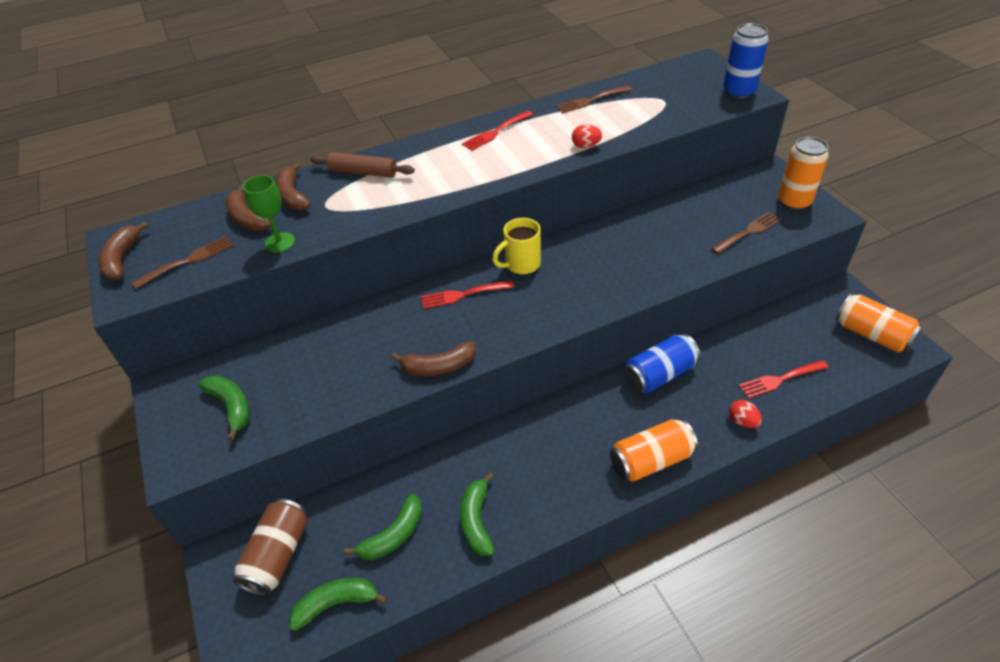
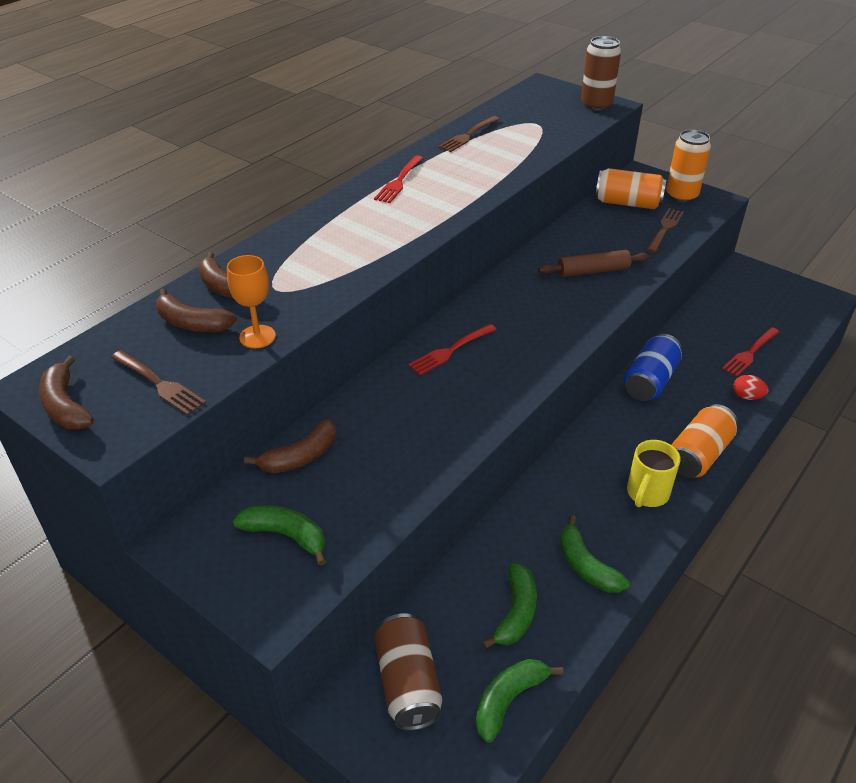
camera: 30 degrees left, 5 degrees down
(188, 261) = (159, 384): brown fork -> brown fork turned 105 degrees clockwise
(280, 242) = (257, 337): green goblet -> orange goblet
(363, 172) = (289, 248): brown rolling pin -> brown rolling pin (593, 271)
(438, 366) = (482, 422): brown banana -> brown banana (300, 457)
(521, 264) = (485, 308): yellow mug -> yellow mug (647, 494)
(586, 146) = (500, 176): red egg -> none
(739, 92) = (596, 105): blue can -> brown can
(871, 334) = (791, 296): orange can -> orange can (627, 203)

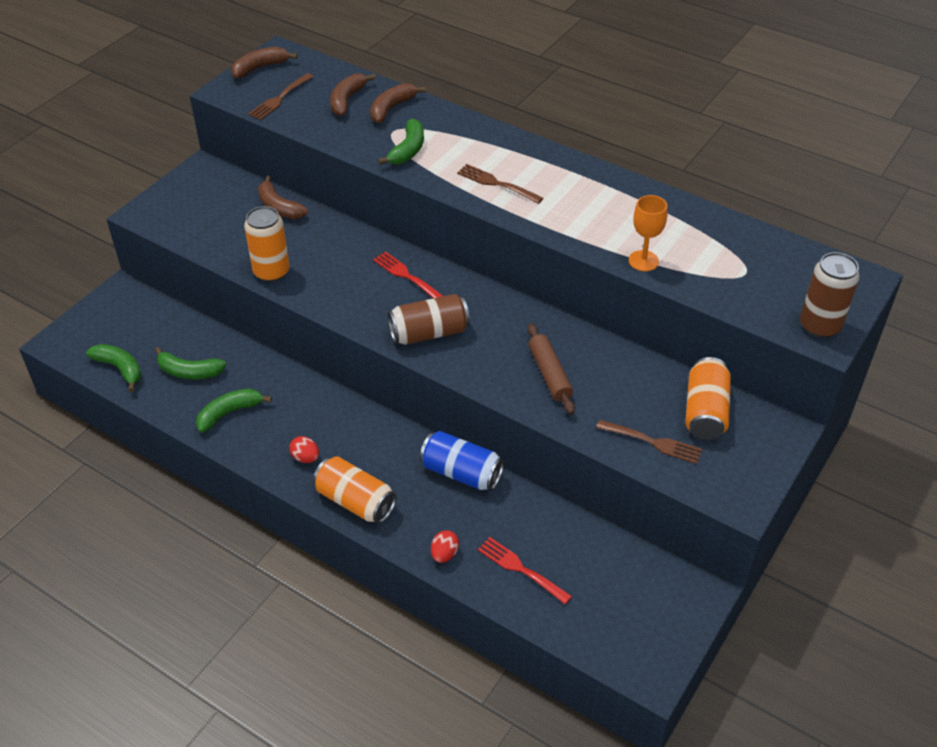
camera: 85 degrees right, 5 degrees up
(257, 337) = (331, 131): orange goblet -> orange goblet (643, 261)
(286, 535) = (206, 210): green banana -> green banana (408, 150)
(399, 181) = (580, 180): red fork -> none
(408, 683) = (140, 319): brown can -> brown can (429, 333)
(468, 135) = (695, 221): brown fork -> brown fork (496, 183)
(647, 494) = (305, 458): yellow mug -> red egg
(681, 196) = (740, 466): orange can -> orange can (271, 272)

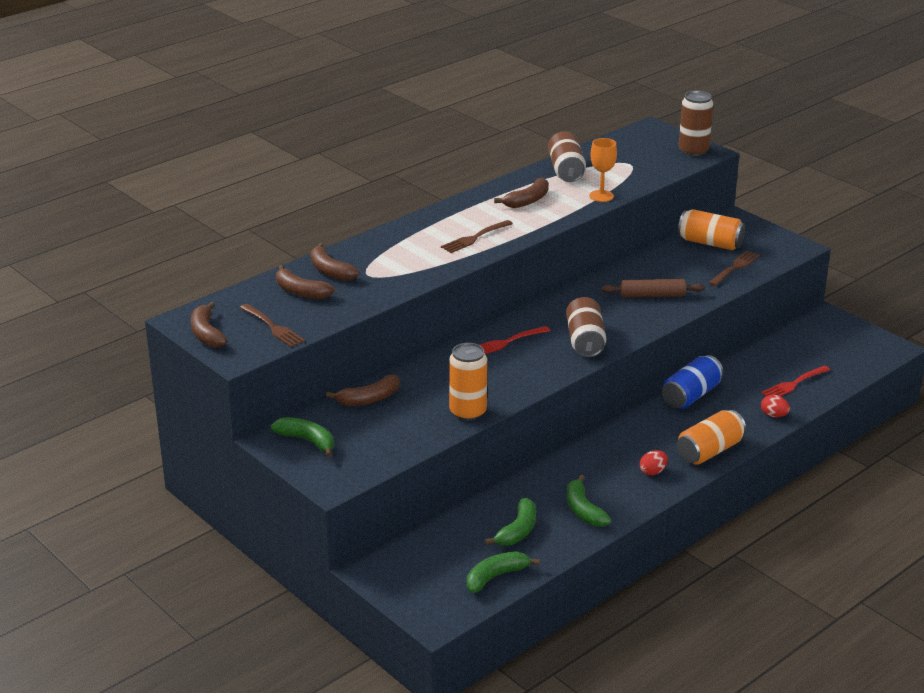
camera: 75 degrees left, 15 degrees down
(408, 150) = (402, 271): green banana -> green banana (307, 441)
(601, 206) = (527, 200): none -> brown banana
(694, 224) = (566, 170): none -> brown can

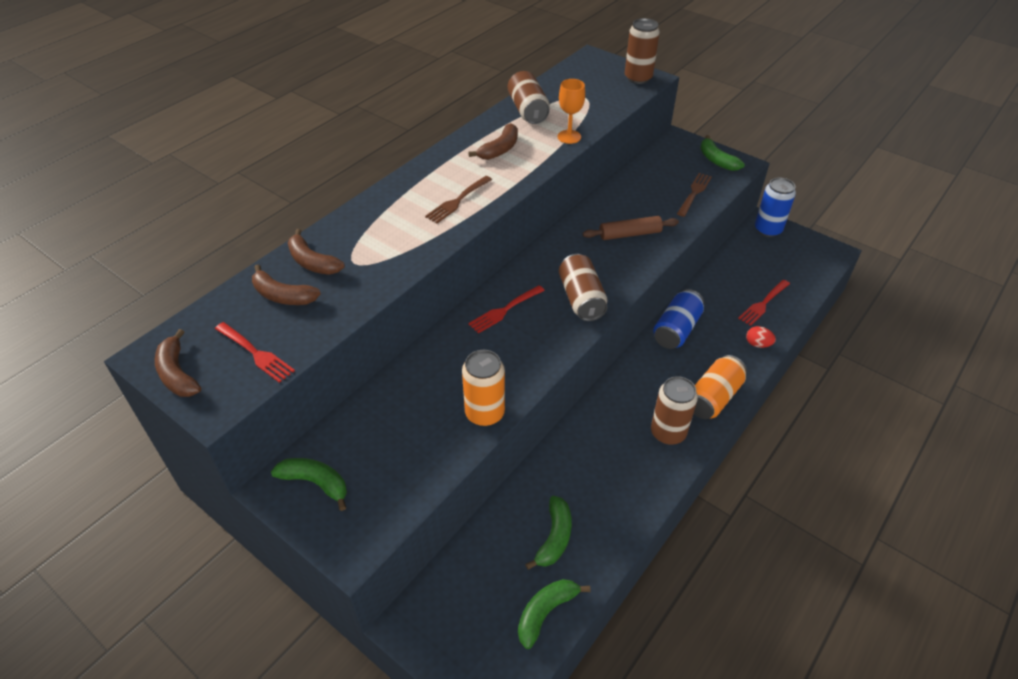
camera: 10 degrees left, 15 degrees up
(273, 327) = (256, 353): brown fork -> red fork
(369, 399) = (376, 408): brown banana -> none
(583, 510) = (614, 496): green banana -> green banana (717, 160)
(653, 472) = (668, 433): red egg -> brown can
(710, 243) = (663, 167): orange can -> none
(827, 322) = (768, 230): none -> blue can

